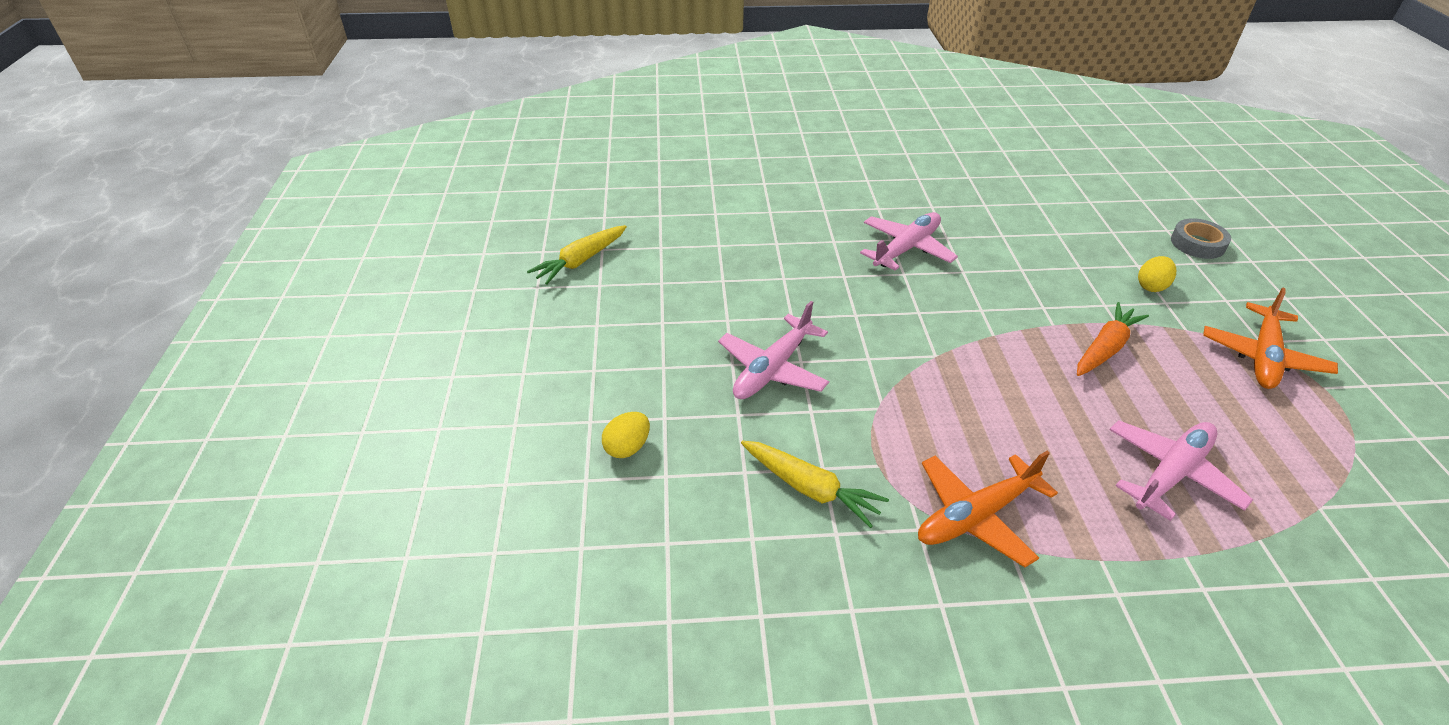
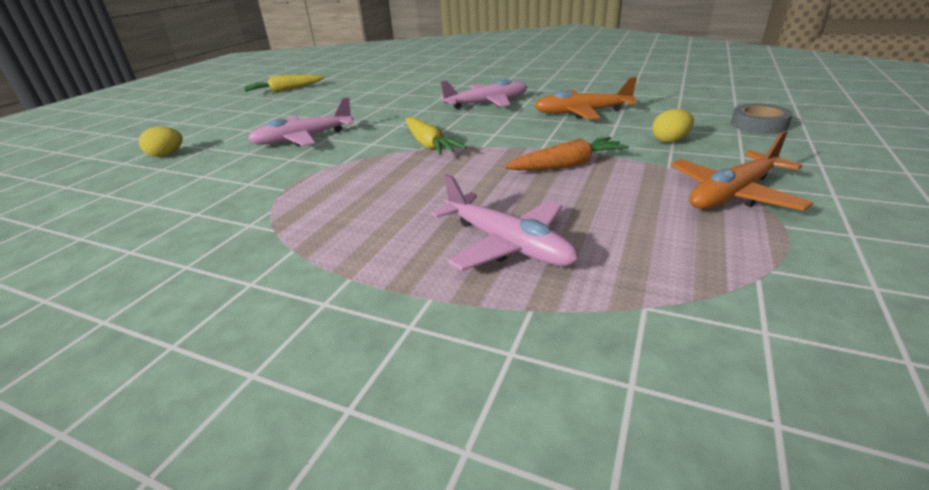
camera: 30 degrees right, 10 degrees down
(810, 488) = (222, 190): yellow carrot -> yellow carrot (429, 144)
(976, 516) = (300, 228): orange plane -> orange plane (582, 113)
(1170, 474) = (506, 244): pink plane -> pink plane turned 60 degrees clockwise

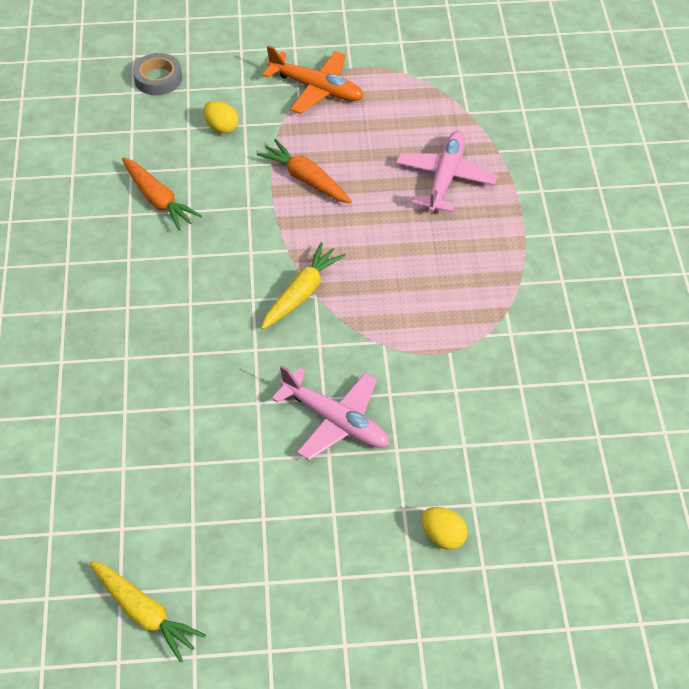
camera: 120 degrees left, 20 degrees up
(486, 103) = (147, 296): pink plane -> none
(582, 113) = (158, 200): orange plane -> orange carrot

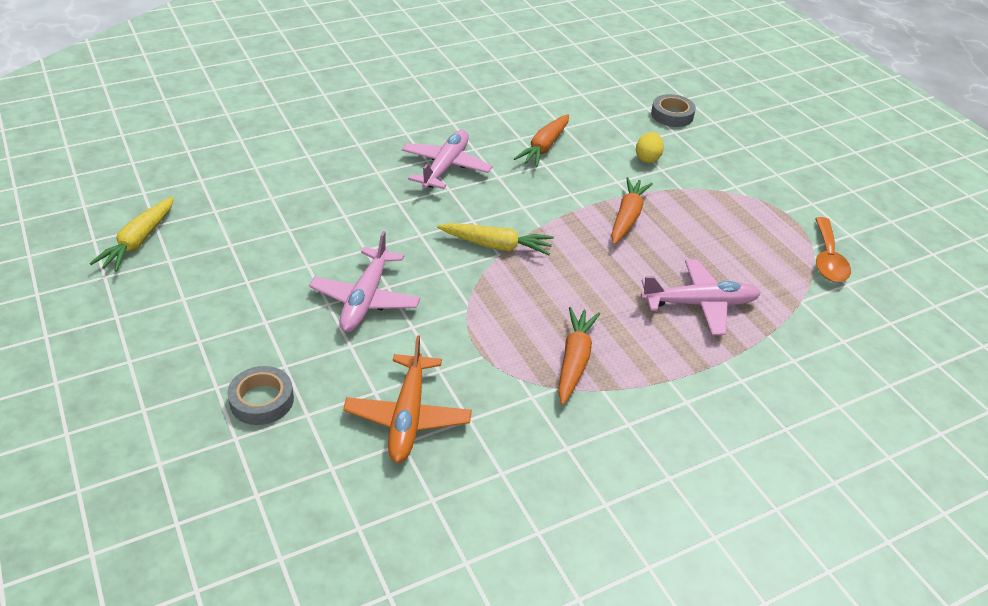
camera: 65 degrees right, 10 degrees down
(150, 294) = (445, 167): none -> pink plane
(316, 88) = (739, 197): orange plane -> orange plane (408, 416)
(425, 71) = (828, 259): none -> orange spoon
(443, 537) = (262, 400): yellow egg -> grey tape
(479, 289) = (574, 360): none -> orange carrot

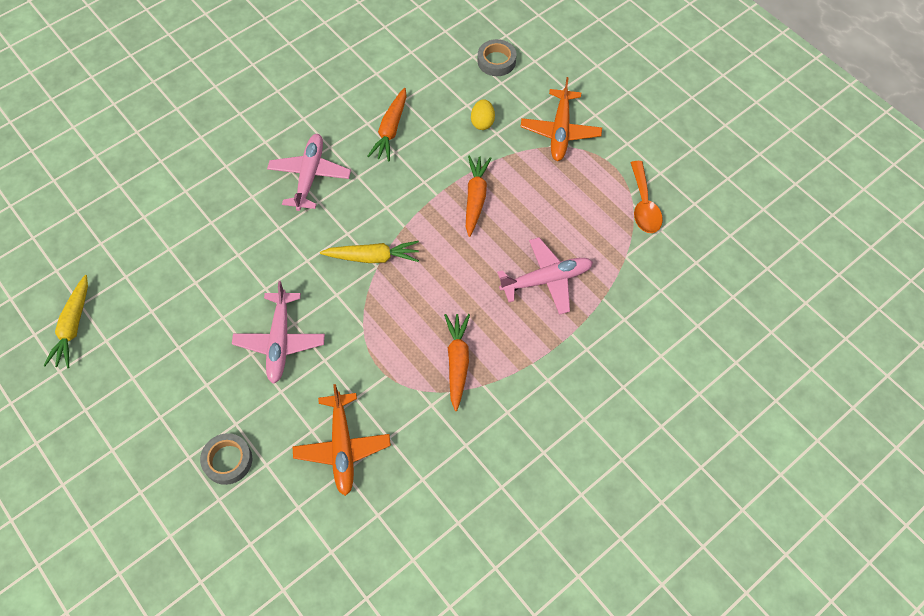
camera: 10 degrees left, 20 degrees up
(735, 180) = (560, 131): none -> orange plane

